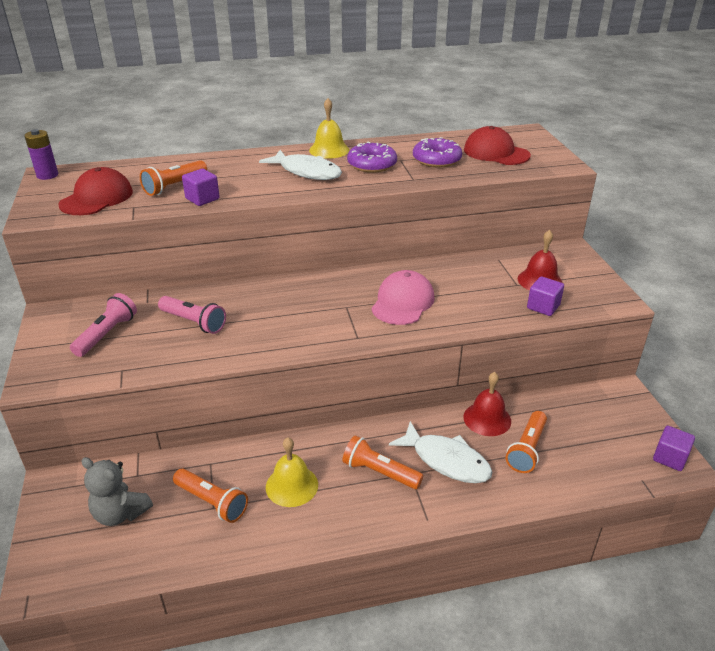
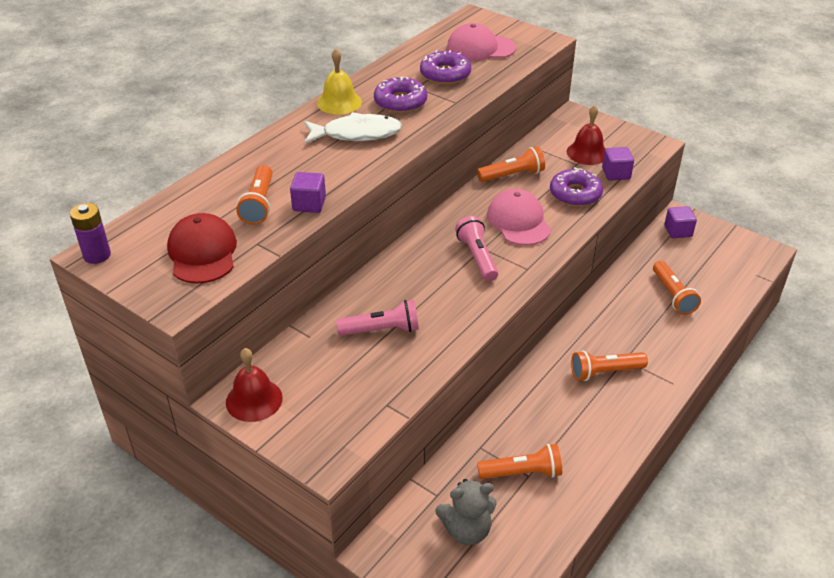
camera: 40 degrees left, 5 degrees up
(107, 334) = (322, 384): pink flashlight -> pink flashlight (477, 257)
(291, 485) = (560, 422): yellow bell -> none
(446, 460) = (635, 335): white fish -> none
(448, 269) = (512, 175): none -> orange flashlight
(481, 305) = (575, 194): none -> purple donut
(487, 419) = (623, 288): red bell -> red bell (254, 400)
(496, 153) = (480, 48): red cap -> pink cap
(670, 458) = (754, 249): purple cube -> purple cube (678, 231)

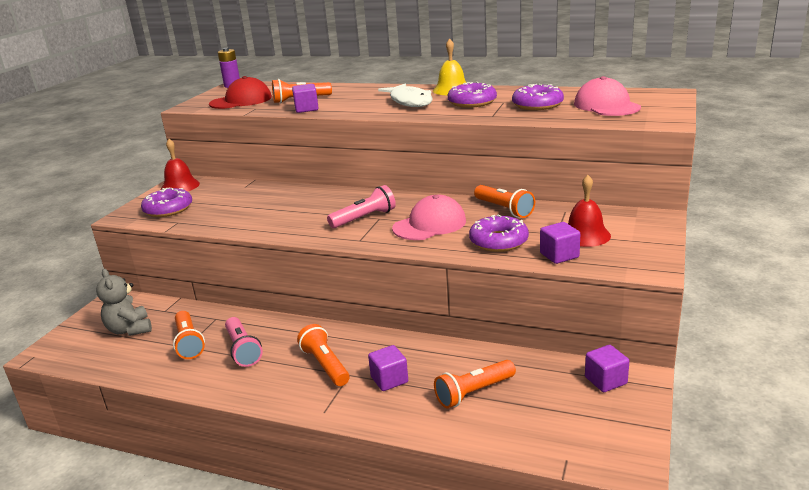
camera: 75 degrees right, 15 degrees down
(335, 413) = (168, 209): none -> purple donut
(382, 330) = (257, 205): pink flashlight -> pink flashlight (243, 350)
(641, 336) = (389, 380): none -> purple cube

